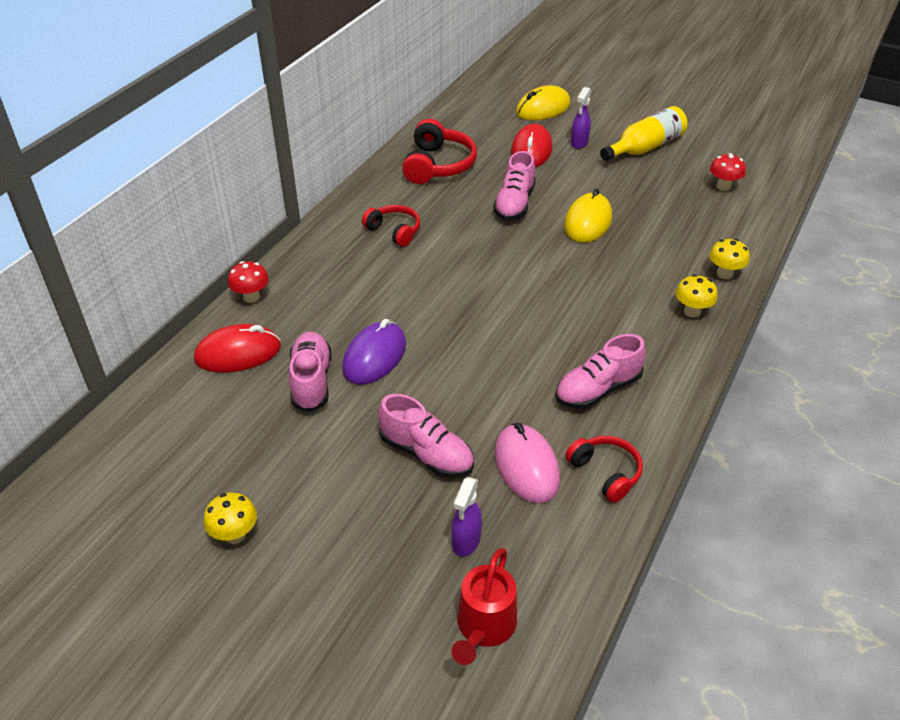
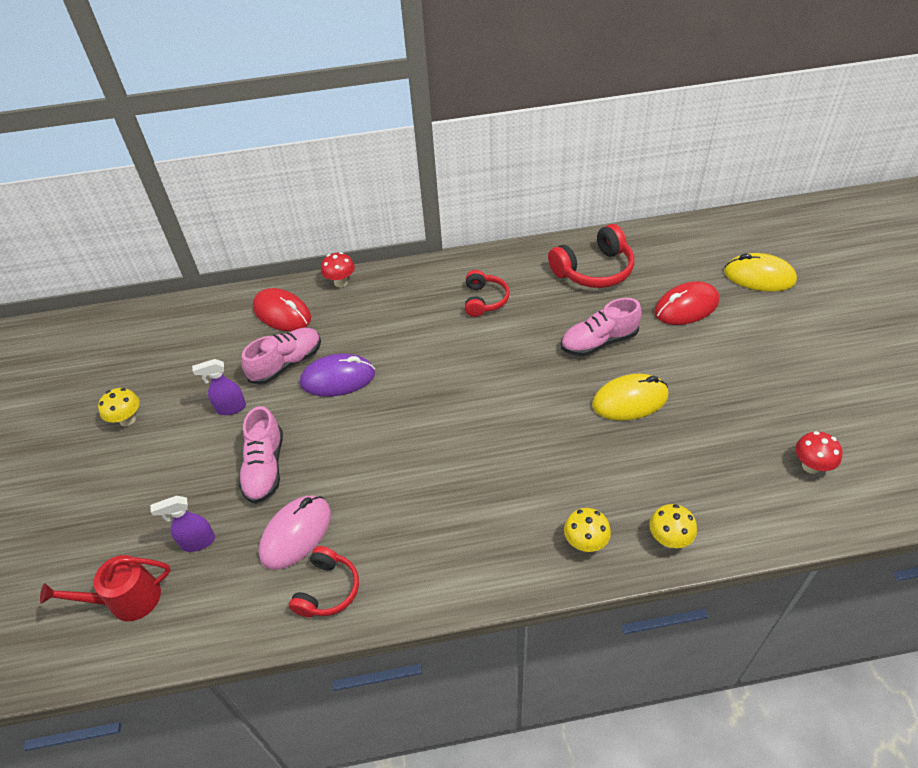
camera: 55 degrees right, 5 degrees up
(579, 143) = (739, 328): purple spray bottle -> purple spray bottle (230, 408)
(597, 389) = (418, 530): pink shoe -> none
(645, 147) = (795, 374): yellow bottle -> none

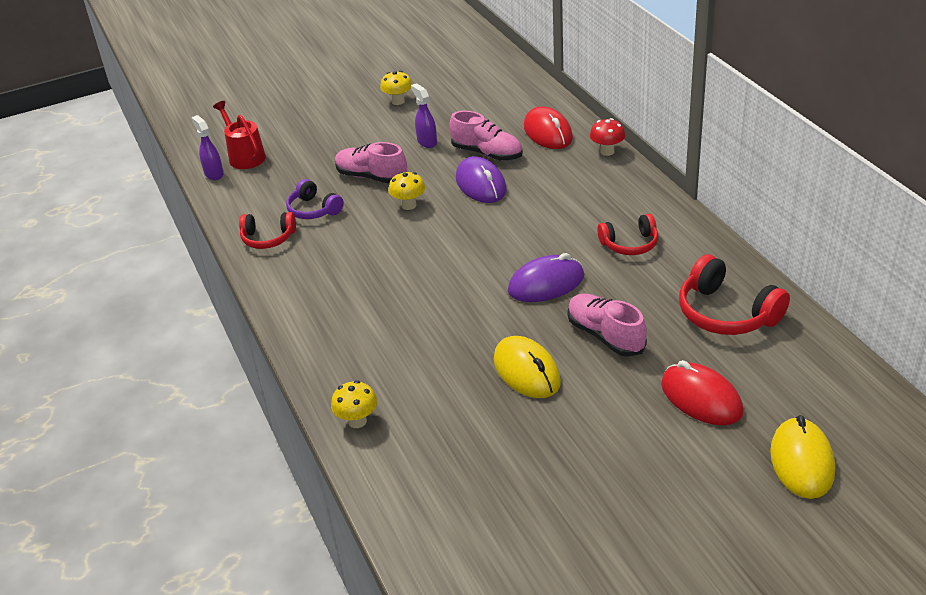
camera: 75 degrees right, 10 degrees down
(197, 542) = (296, 168): purple spray bottle -> purple spray bottle (213, 174)
(265, 468) = (371, 177): pink shoe -> pink shoe turned 45 degrees clockwise
(282, 313) = (548, 133): red mouse -> red mouse turned 45 degrees counterclockwise
(296, 534) = (313, 210): pink mouse -> purple headphones
(516, 363) = (546, 284): none -> purple mouse
(585, 543) = (341, 367): yellow mushroom -> yellow mushroom (409, 205)
(811, 466) = (482, 525): red mushroom -> none

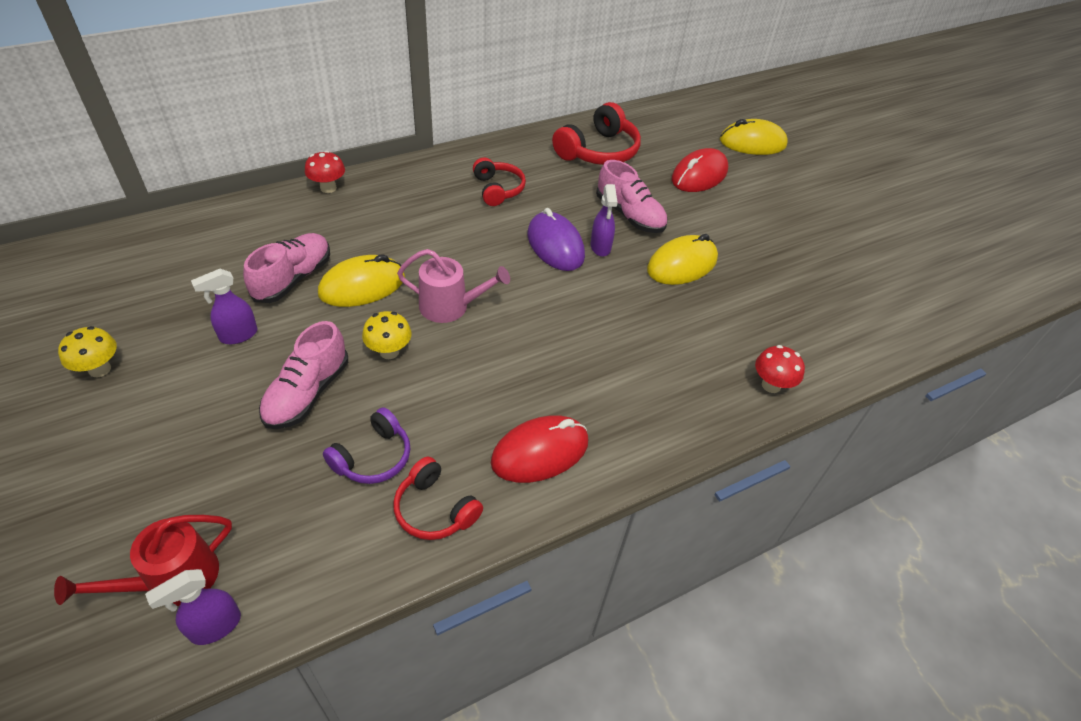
camera: 100 degrees left, 10 degrees up
(268, 238) = (435, 509): red headphones -> red headphones turned 135 degrees clockwise
(357, 421) = (771, 385): yellow mushroom -> red mushroom
(458, 229) = (450, 306): none -> pink watering can
(481, 184) = (362, 286): purple mouse -> yellow mouse
(547, 313) = (600, 247): none -> purple spray bottle
(548, 133) = (268, 227): red mouse -> red mouse (540, 452)
(605, 335) = (630, 215): pink shoe -> pink shoe turned 90 degrees counterclockwise

